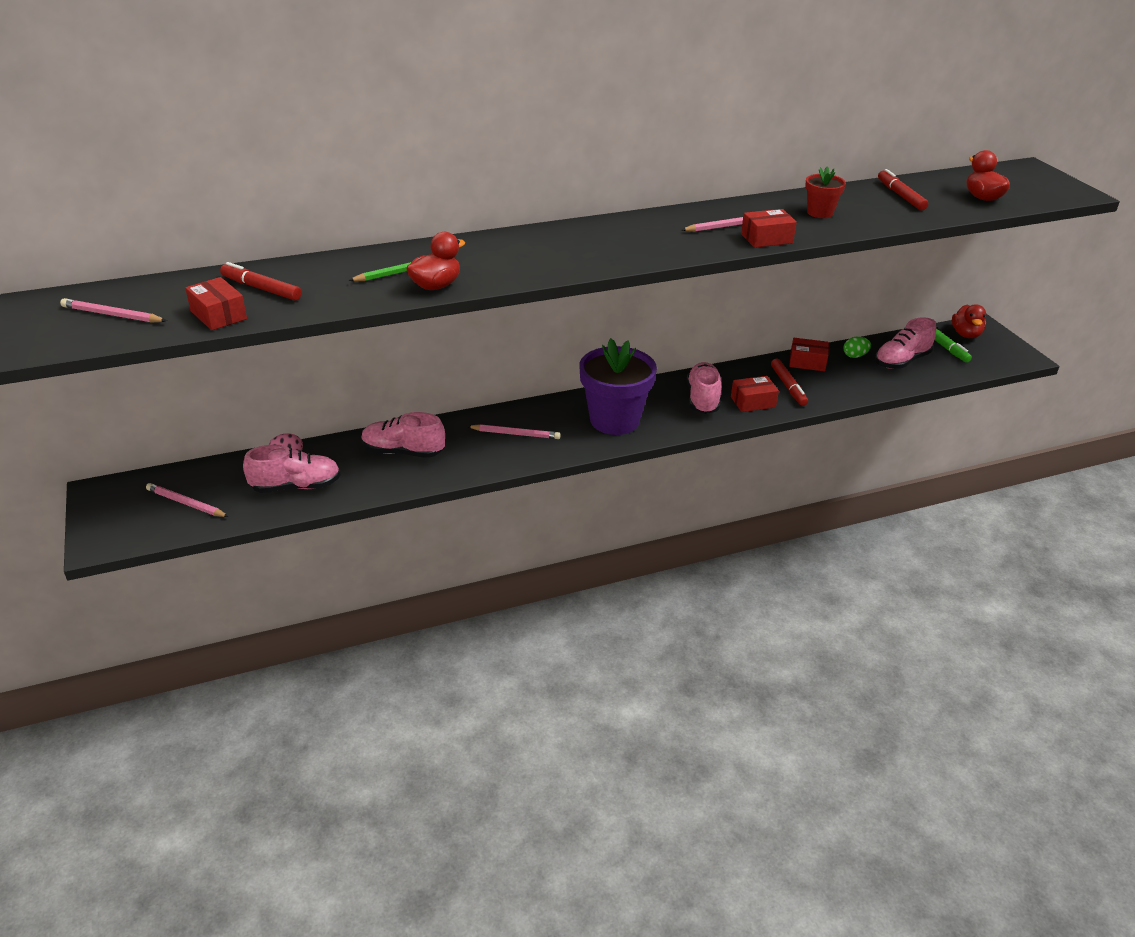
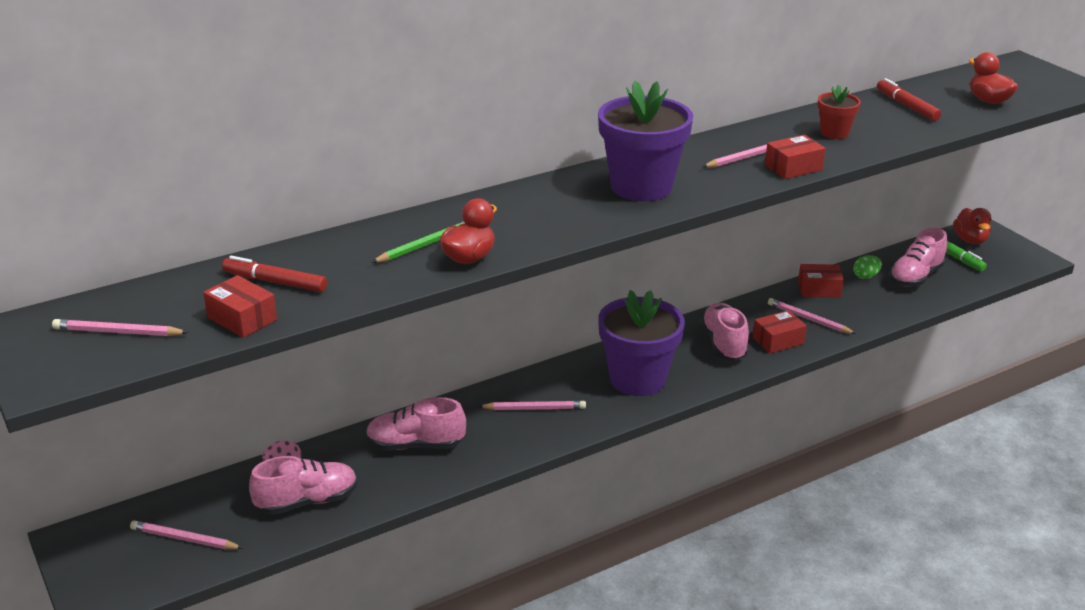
camera: 10 degrees left, 5 degrees down
(618, 242) = (641, 187): none -> purple flower pot
(788, 386) = (808, 319): red marker -> pink pencil

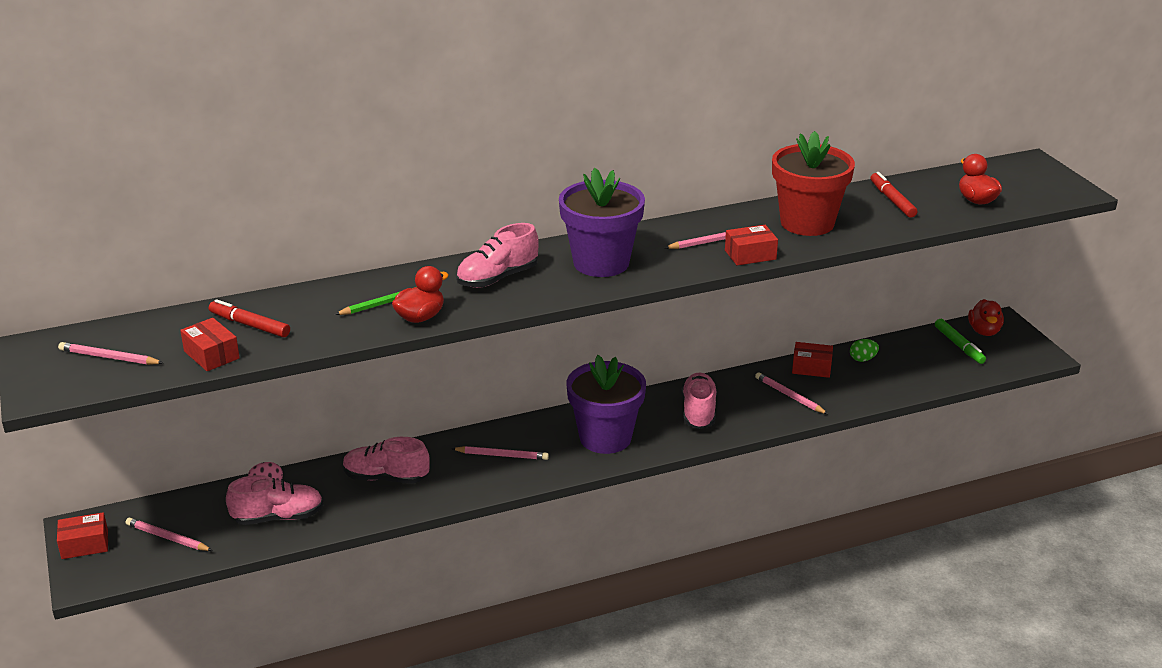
camera: 10 degrees right, 0 degrees up
(778, 341) = (751, 414): red box -> red box (85, 544)
(834, 133) = (807, 223): red flower pot -> red flower pot, size x2.04
(915, 277) = (912, 364): pink shoe -> pink shoe (497, 278)

